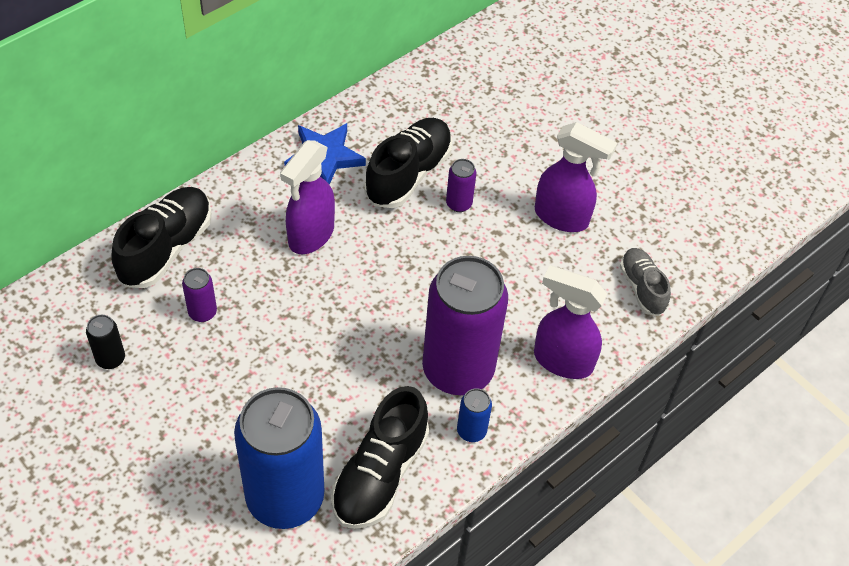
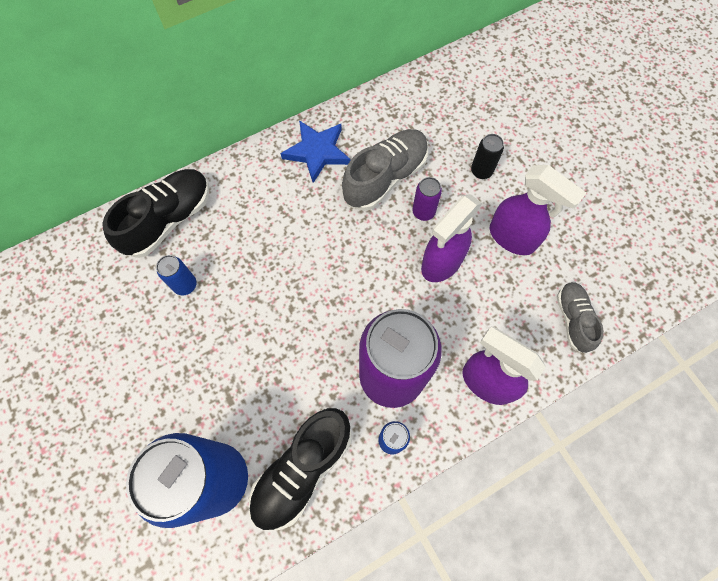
camera: 15 degrees right, 15 degrees up
(110, 359) = (101, 317): black can -> black can (481, 171)
(202, 312) = (185, 285): purple can -> blue can
(310, 235) = (290, 225): purple spray bottle -> purple spray bottle (441, 263)
(408, 174) = (385, 178): black shoe -> grey shoe

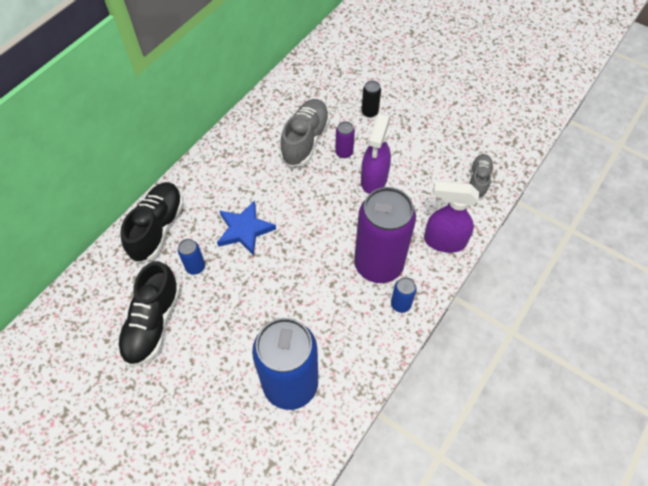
camera: 25 degrees left, 10 degrees down
(302, 469) = (349, 350): black shoe -> black shoe (153, 323)
(317, 152) = (246, 141): blue star -> blue star (244, 229)
(512, 238) = (413, 146): purple spray bottle -> none
(573, 319) = (478, 180): grey shoe -> grey shoe turned 45 degrees clockwise

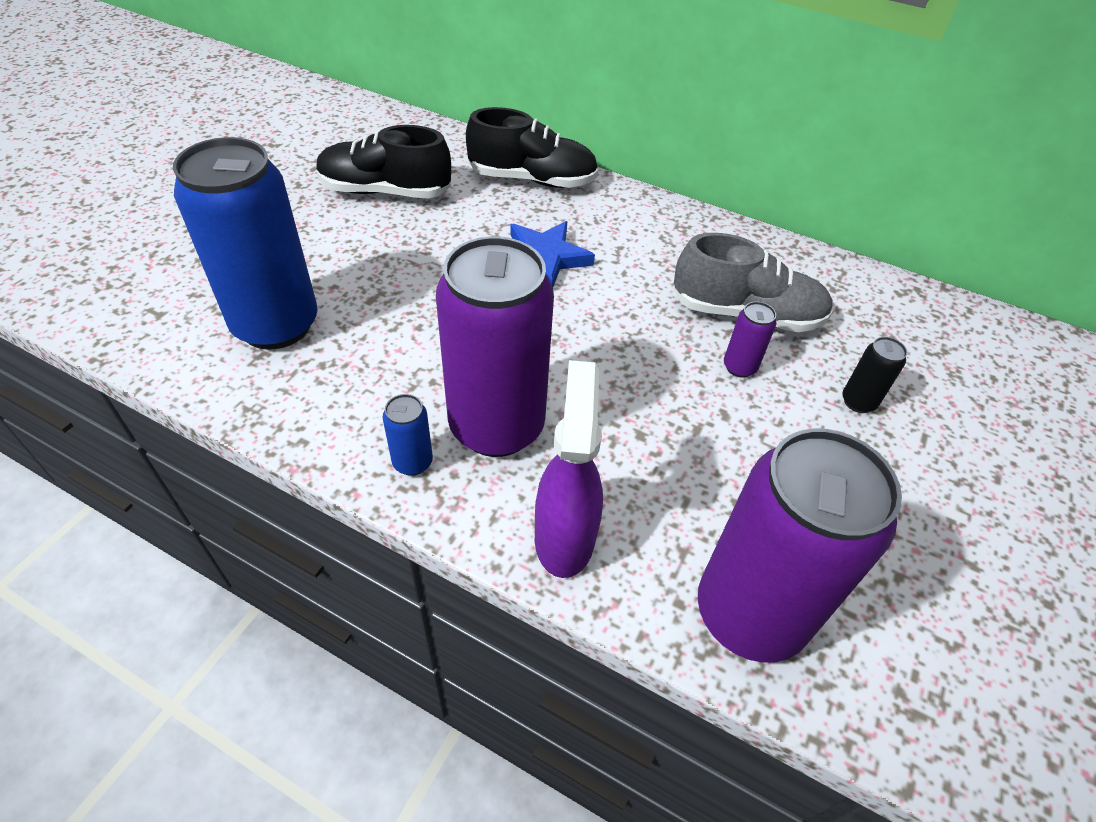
camera: 80 degrees right, 10 degrees down
(195, 267) = (473, 217): blue can -> none
(374, 180) = (689, 414): purple spray bottle -> none
(478, 180) = (749, 613): grey shoe -> purple can

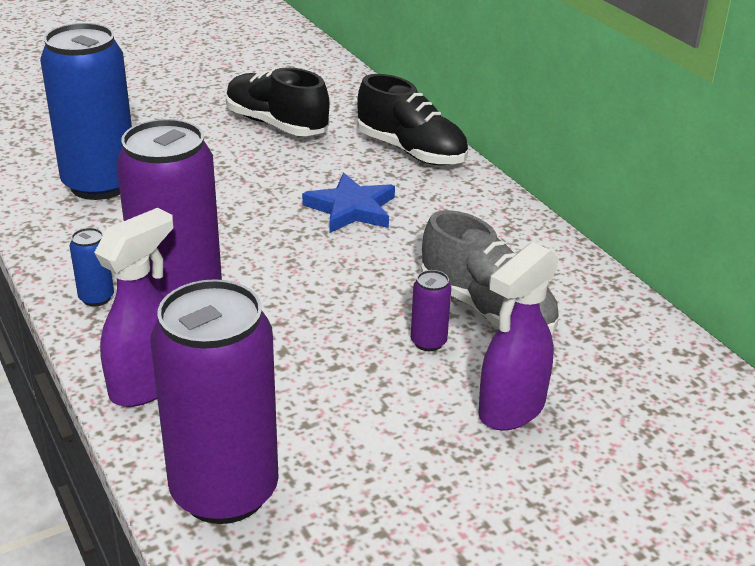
camera: 35 degrees right, 15 degrees down
(858, 402) = (510, 409): black can -> purple spray bottle

